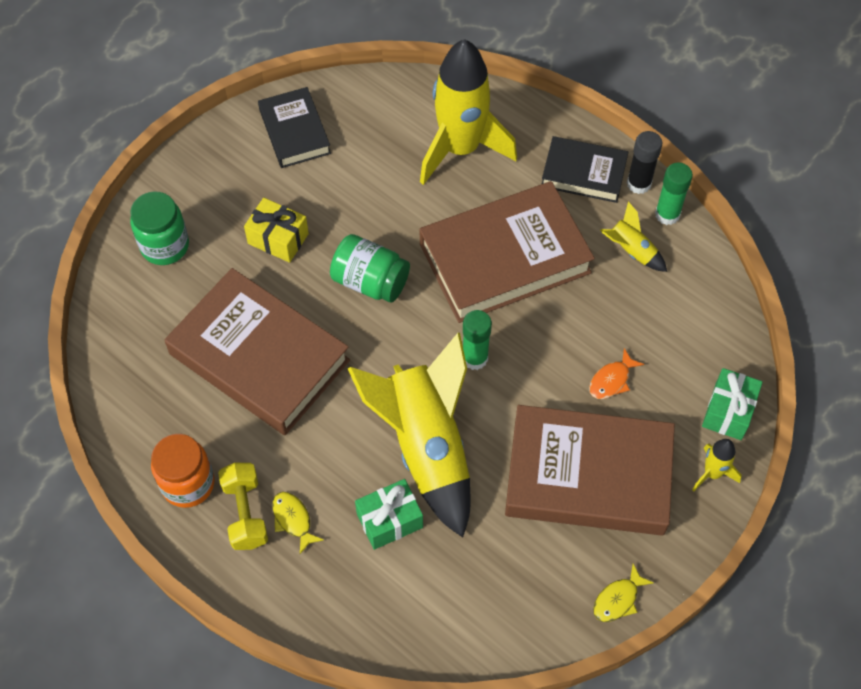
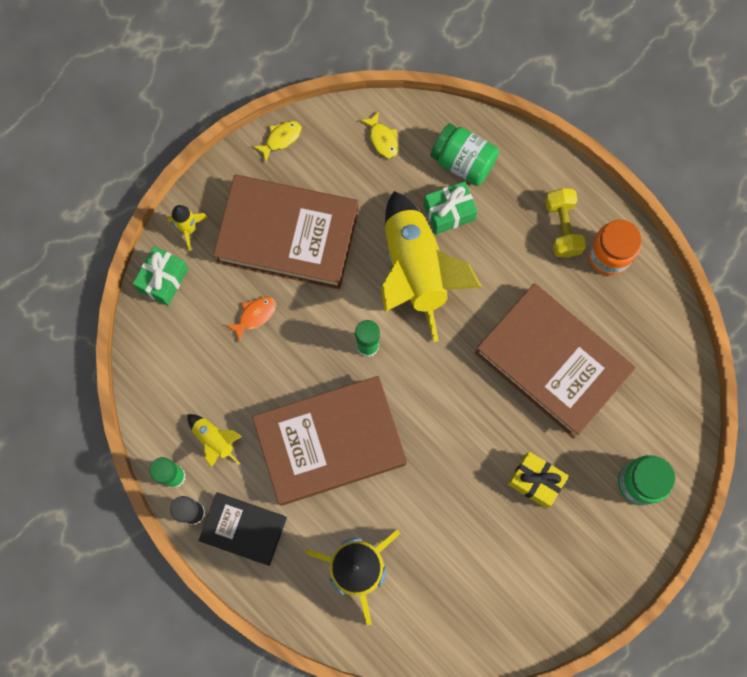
camera: 175 degrees left, 15 degrees up
(293, 520) = (524, 219): yellow fish -> yellow fish (382, 139)
(294, 132) = (518, 604): black book -> none
(370, 281) = (453, 428): green jar -> green jar (463, 162)

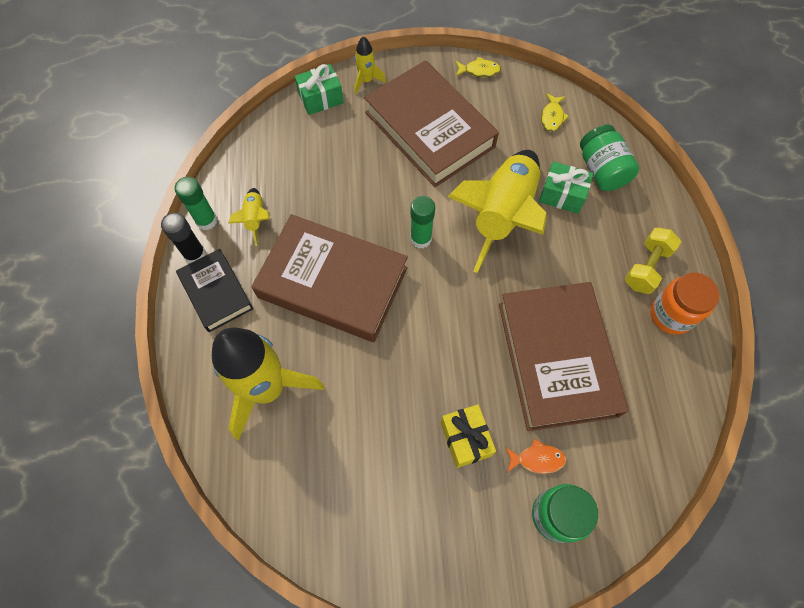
camera: 40 degrees right, 10 degrees down
(254, 315) = (359, 162): orange fish -> orange fish (537, 459)

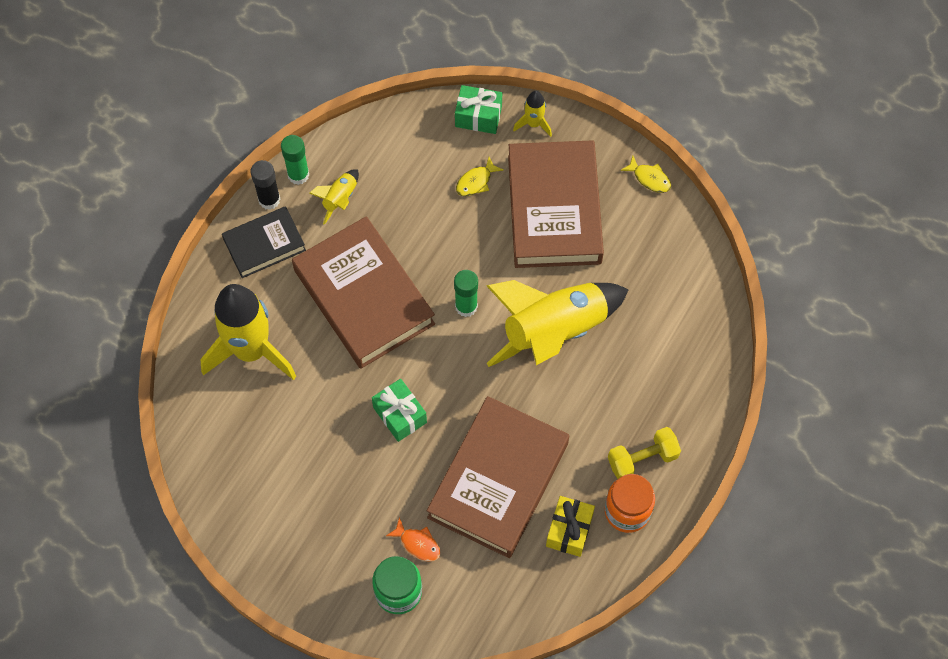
camera: 35 degrees right, 0 degrees up
(216, 293) = (264, 244): black book -> black book turned 60 degrees clockwise
(465, 439) = (374, 491): yellow gift -> yellow gift (569, 530)
(552, 117) = (680, 268): yellow fish -> yellow fish (476, 181)
(562, 195) = (624, 347): green gift -> green gift (400, 415)
(602, 170) = (681, 348): green jar -> none

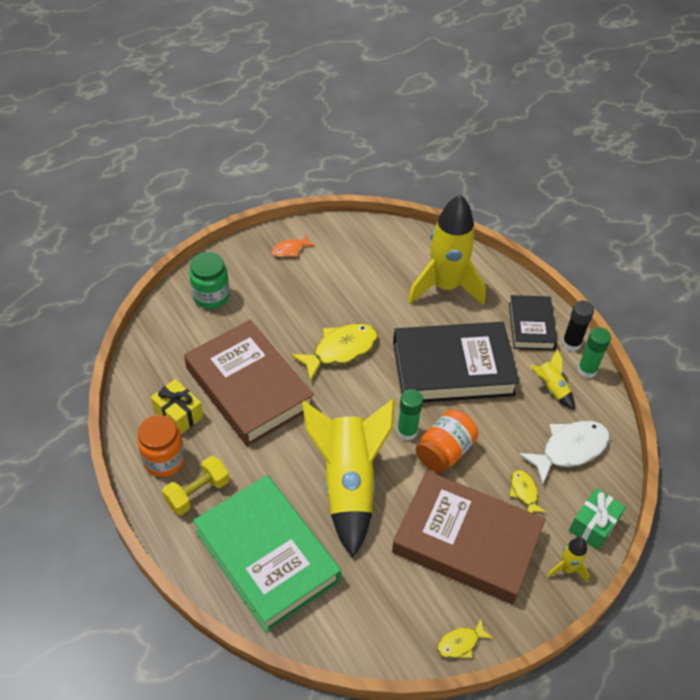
camera: 115 degrees right, 15 degrees down
(363, 297) = (453, 368): brown book -> black book
(400, 415) = (340, 350): green gift -> yellow fish
(406, 160) = (569, 449): none -> white fish
(418, 543) = (237, 321): orange fish -> orange fish (290, 250)
(470, 264) = (444, 451): none -> orange jar
(642, 459) = (197, 493): yellow dumbbell -> yellow dumbbell turned 45 degrees clockwise
(666, 363) = (267, 556): none -> green book

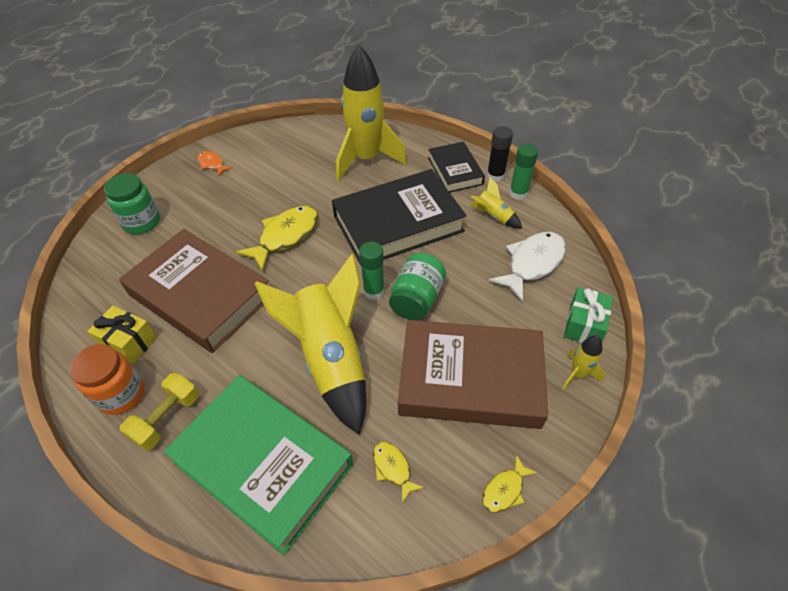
camera: 15 degrees left, 0 degrees up
(290, 250) = (212, 164): orange fish -> orange fish turned 90 degrees clockwise
(444, 451) = (417, 299): orange jar -> green jar
(524, 492) = (507, 314): yellow fish -> yellow fish (393, 468)

